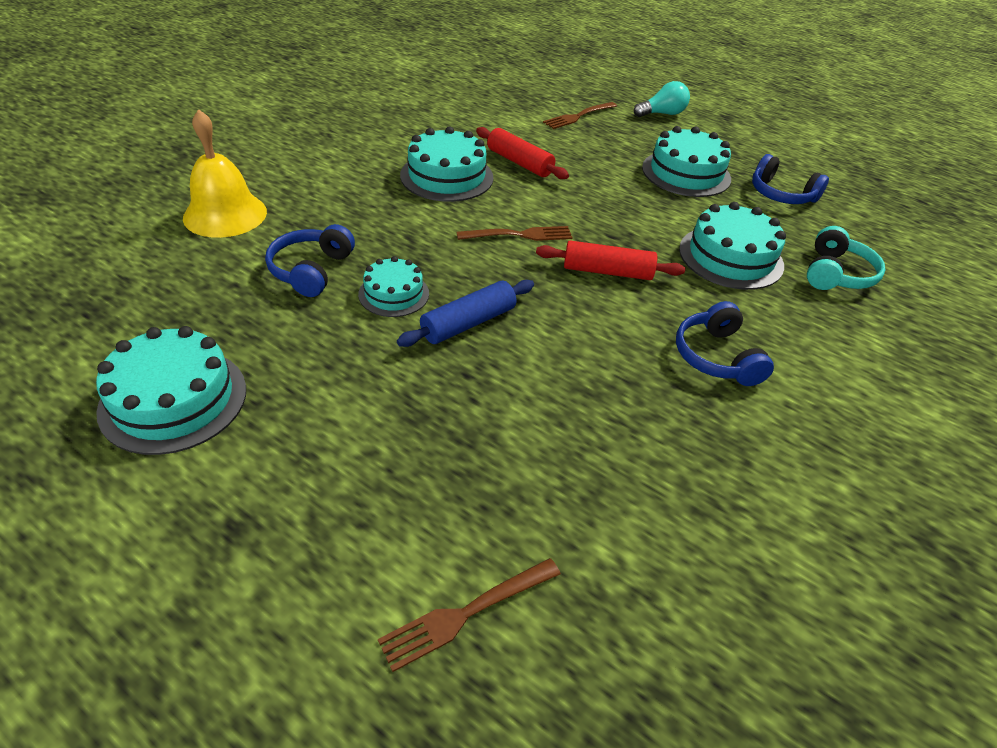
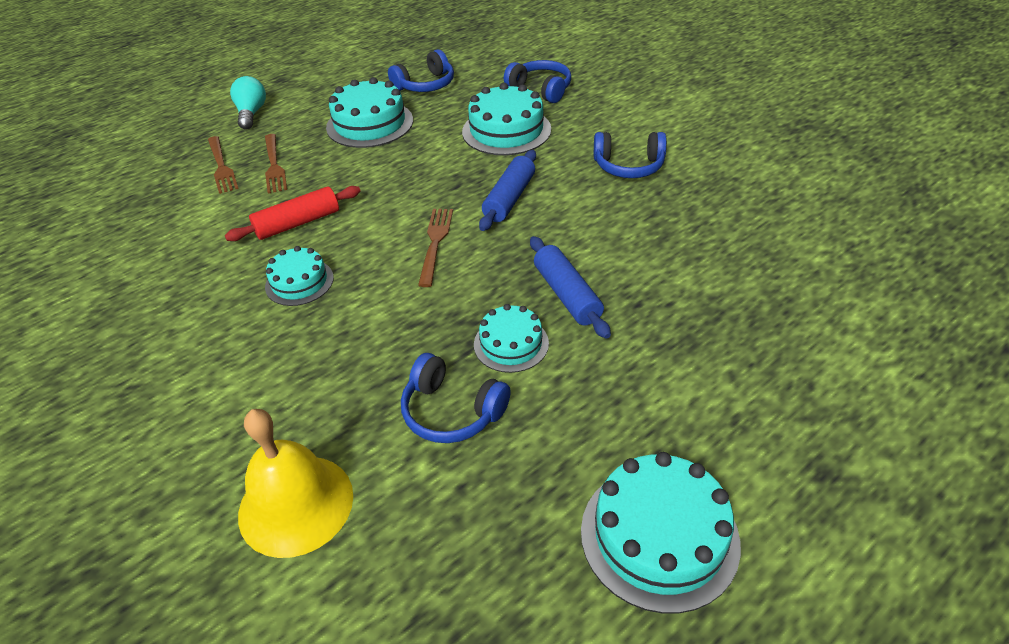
camera: 70 degrees left, 0 degrees up
(447, 176) = (299, 282): turquoise cake -> turquoise cake, size x0.61
(466, 613) = (881, 332): brown fork -> brown fork (274, 165)
(607, 271) = (509, 199): red rolling pin -> blue rolling pin
(836, 274) = (541, 89): turquoise headphones -> blue headphones

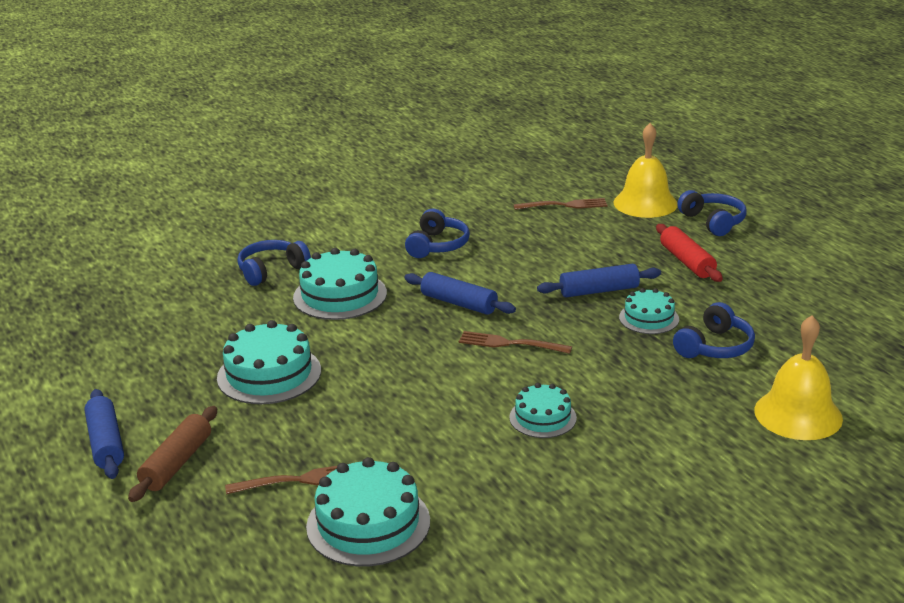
camera: 80 degrees left, 15 degrees down
(251, 113) = (177, 463): turquoise light bulb -> brown rolling pin
(274, 165) = (320, 440): brown fork -> brown fork (564, 205)
(279, 83) = (106, 443): none -> blue rolling pin
(298, 223) = (445, 420): red rolling pin -> red rolling pin (687, 262)
(425, 85) = (205, 335): blue headphones -> blue headphones (713, 222)
(659, 536) = (818, 286): turquoise cake -> turquoise cake (368, 523)
(840, 315) = (645, 203): none -> yellow bell

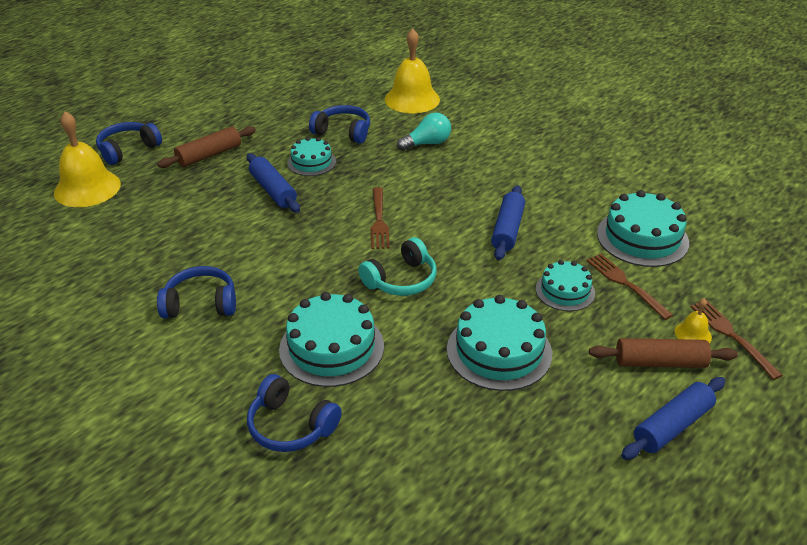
camera: 110 degrees left, 10 degrees up
(192, 500) = (693, 334): none -> yellow bell
(404, 341) = (401, 280): none -> turquoise headphones
(459, 303) = (321, 262): blue rolling pin -> blue rolling pin (507, 230)
(542, 418) = (473, 188): turquoise cake -> turquoise cake (565, 291)
(564, 205) = (93, 235): brown fork -> brown fork (732, 336)
(665, 404) = (427, 143): none -> turquoise light bulb
(687, 262) = (209, 155): red rolling pin -> brown rolling pin

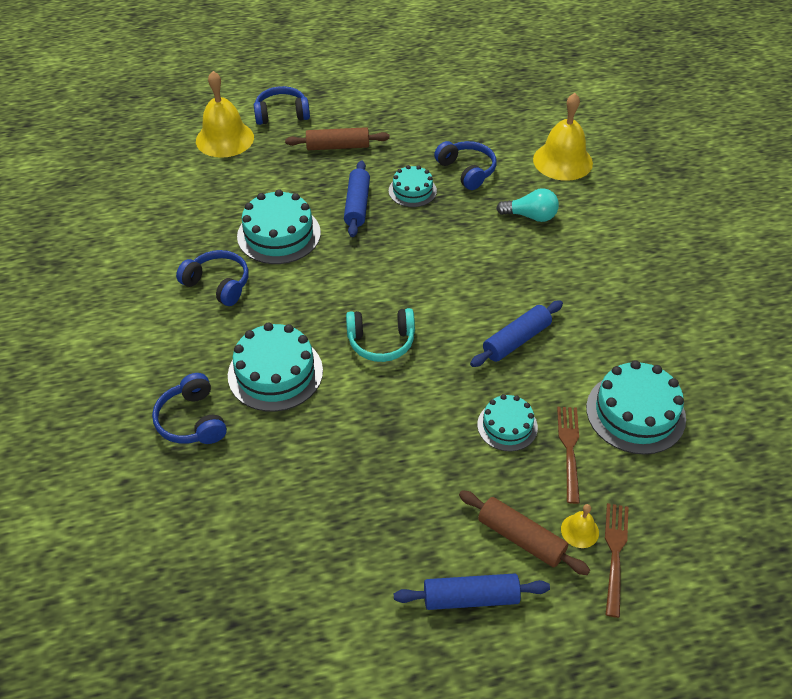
camera: 35 degrees right, 10 degrees up
(379, 220) = (415, 276): brown fork -> none
(499, 351) = (396, 449): turquoise cake -> turquoise cake (279, 234)

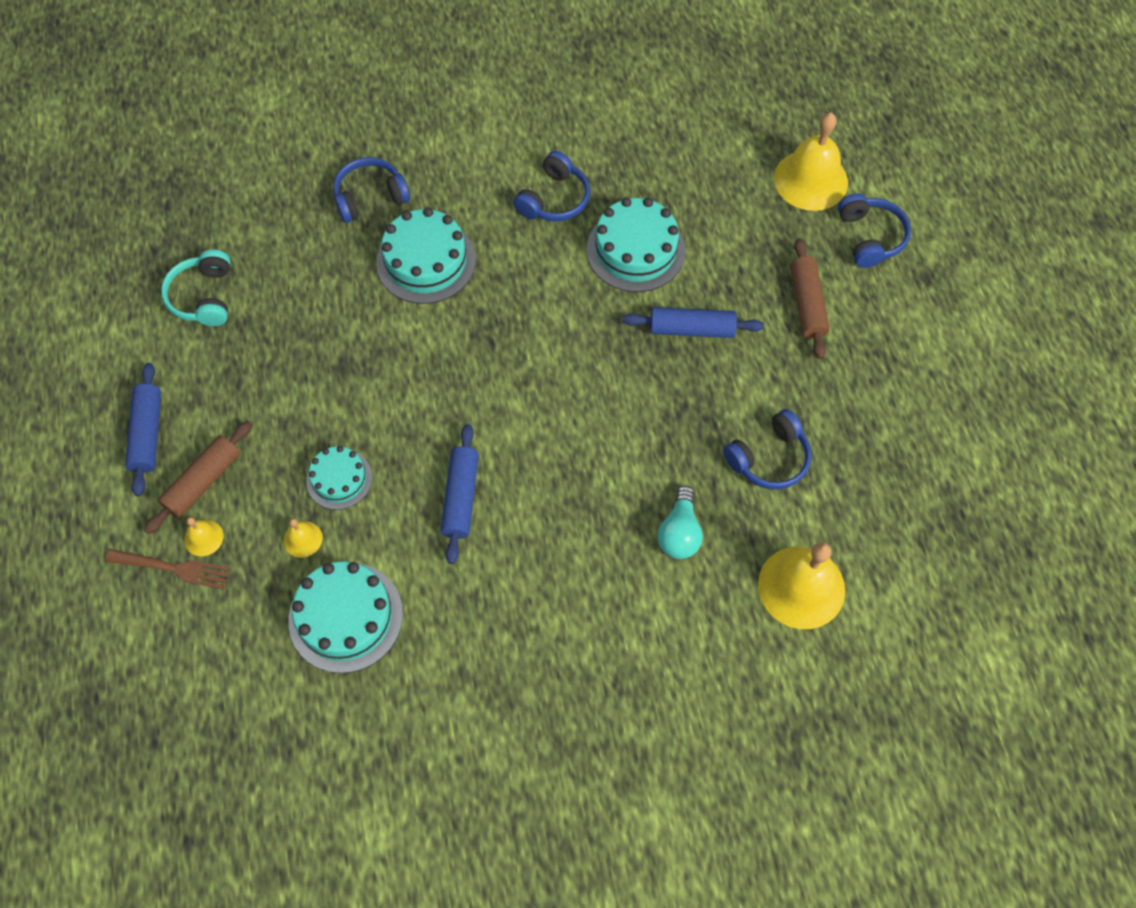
camera: 90 degrees right, 15 degrees up
(381, 342) = (464, 357): turquoise headphones -> turquoise headphones (203, 296)
(412, 191) = (723, 391): turquoise cake -> none
(516, 340) = (461, 497): blue rolling pin -> blue rolling pin turned 45 degrees clockwise
(569, 449) = (303, 539): brown fork -> yellow bell

